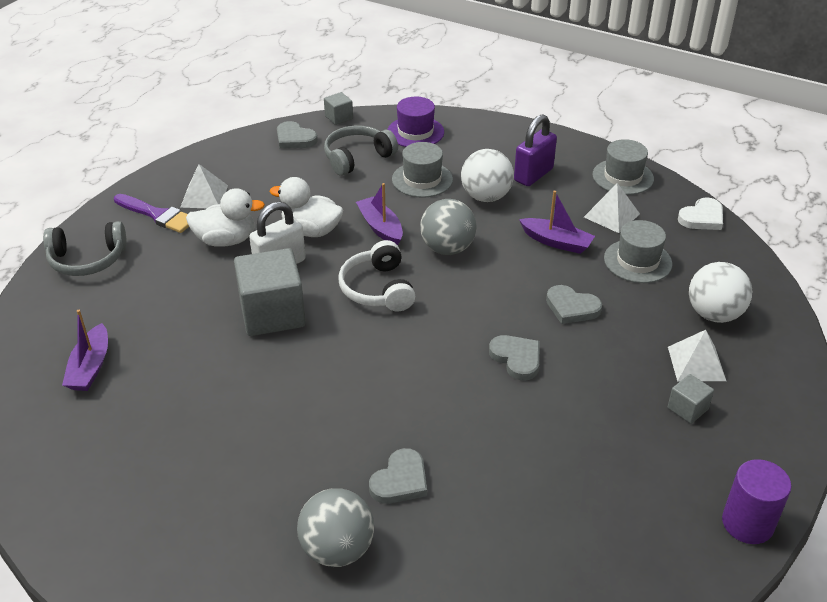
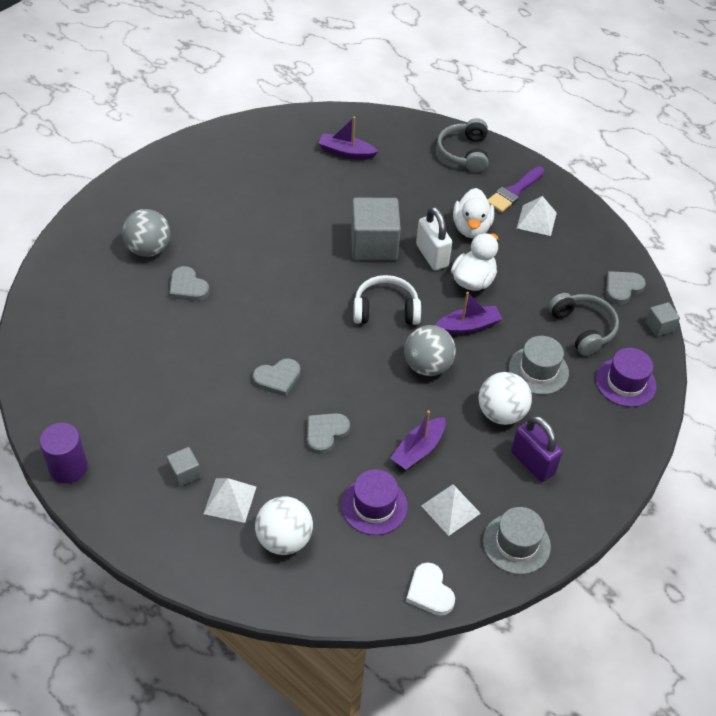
camera: 100 degrees right, 10 degrees up
(637, 261) = (374, 506): grey hat -> purple hat

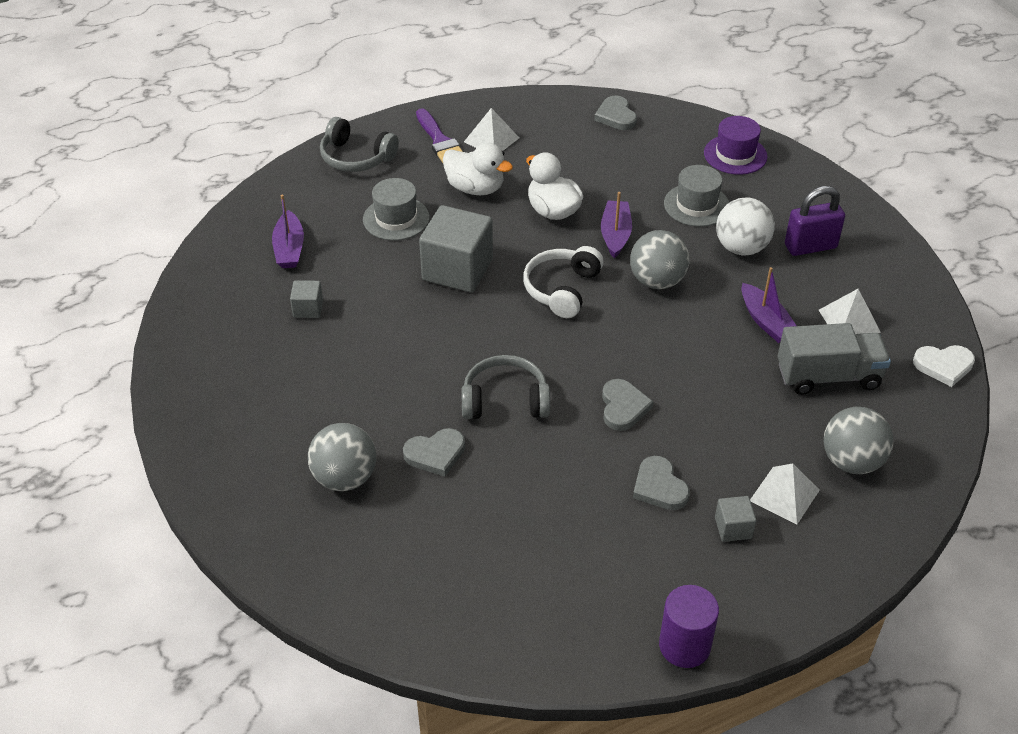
camera: 65 degrees left, 5 degrees down
(284, 539) = (851, 461): white ball -> grey ball
(325, 433) = (718, 388): grey heart -> grey heart (659, 487)
(346, 152) = (289, 248): purple boat -> purple boat turned 45 degrees counterclockwise
(374, 506) = (828, 376): purple hat -> grey truck
(432, 256) = (500, 230): white padlock -> none
(516, 543) = (902, 288): grey hat -> grey hat (396, 218)
(583, 328) = (656, 158): grey headphones -> grey headphones (505, 400)
(659, 326) = (675, 110): grey cube -> grey cube (308, 309)

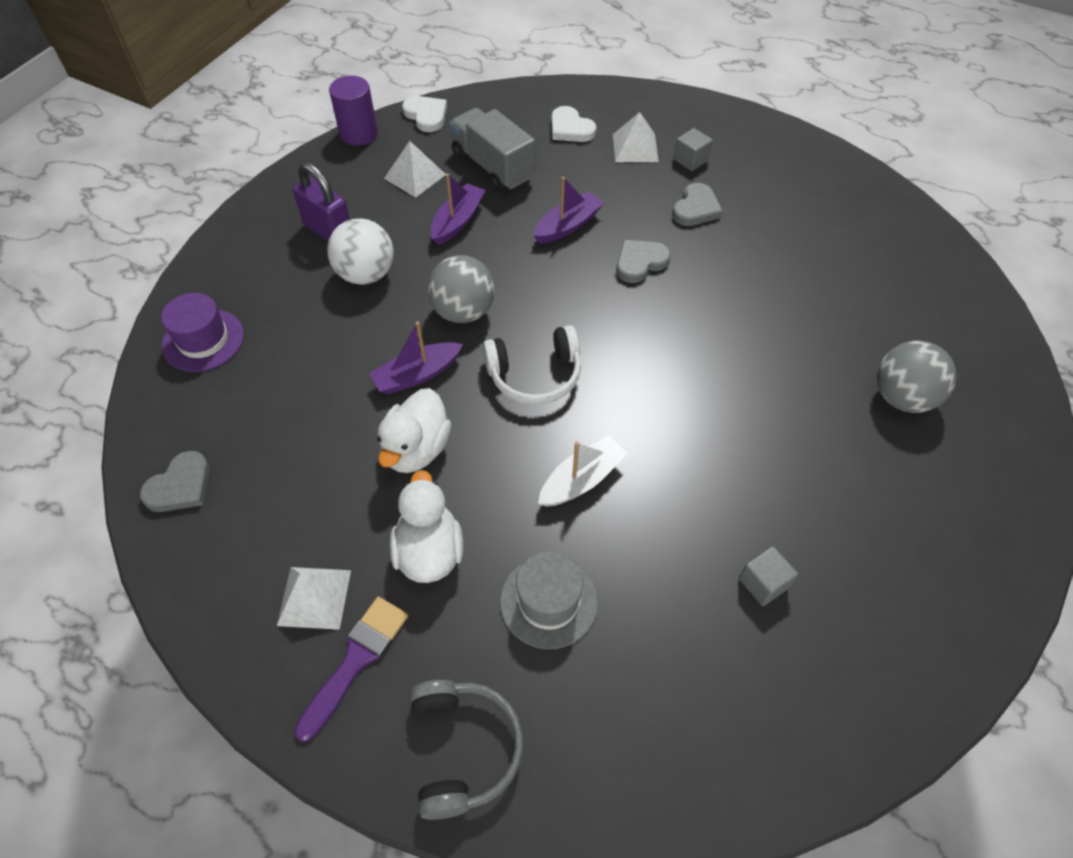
camera: 125 degrees left, 10 degrees up
(289, 248) = (697, 686): purple boat -> purple boat (568, 225)
(435, 454) = (812, 352): grey heart -> none
(457, 270) = (581, 480): grey cube -> white boat
(505, 400) = (709, 340): grey headphones -> none
(684, 646) = (804, 146): purple cylinder -> purple cylinder (358, 134)
(696, 205) = (319, 333): grey hat -> none
(851, 461) = (570, 128): grey ball -> white heart

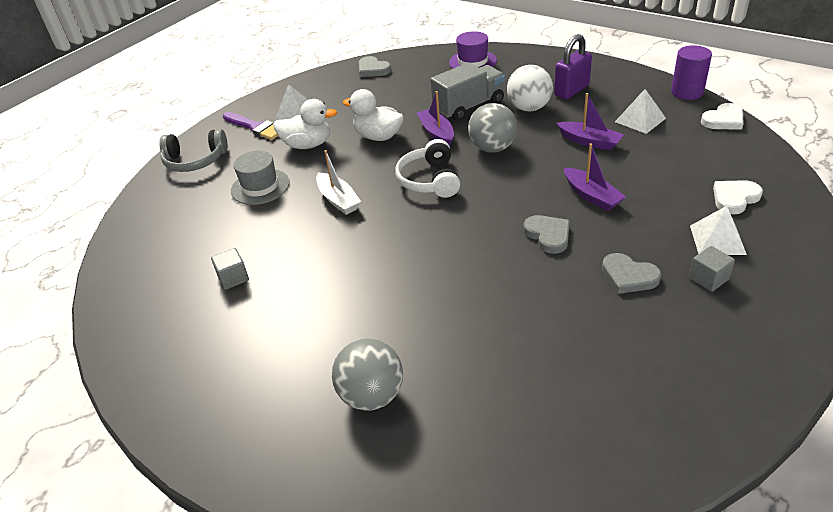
camera: 100 degrees right, 15 degrees down
(493, 166) = (663, 156): grey truck -> grey truck (469, 106)

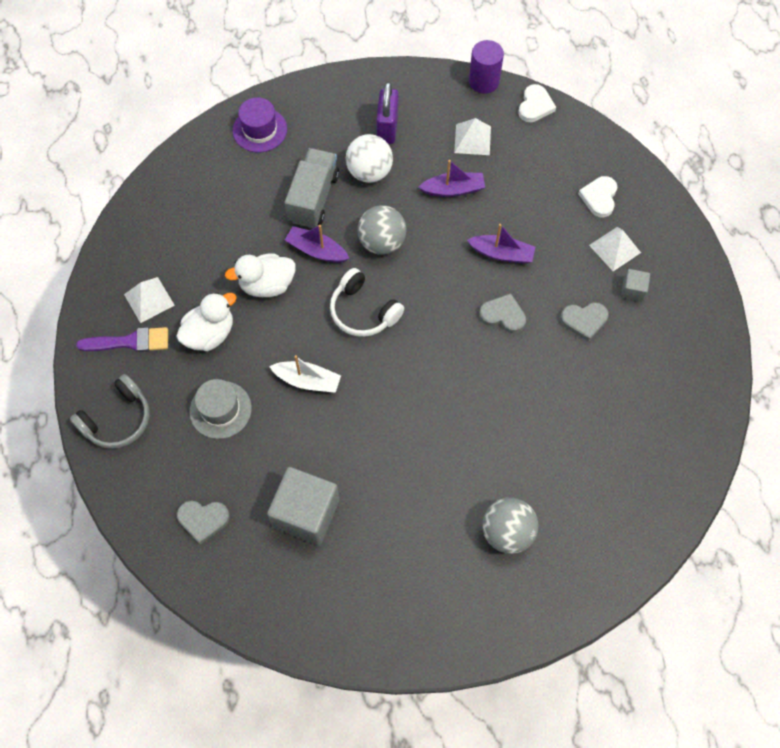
camera: 45 degrees left, 25 degrees up
(233, 278) = (306, 513): grey cube -> grey cube, size x2.14
(373, 69) = (166, 193): grey heart -> grey heart (203, 520)

